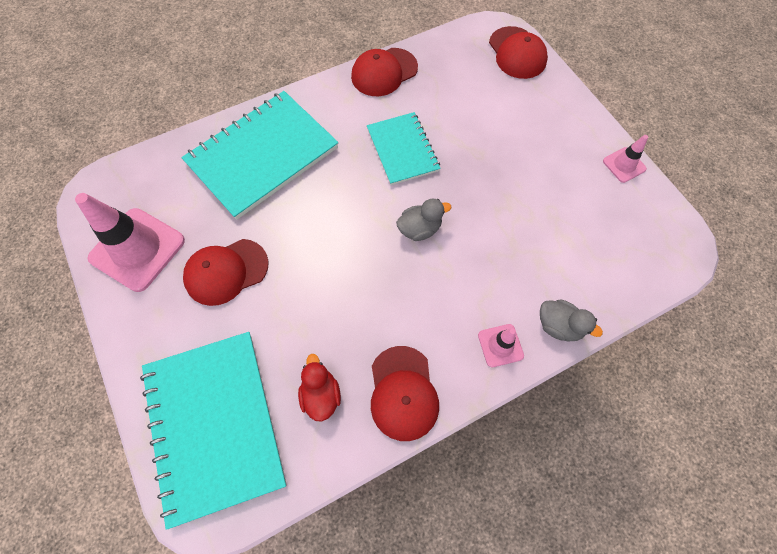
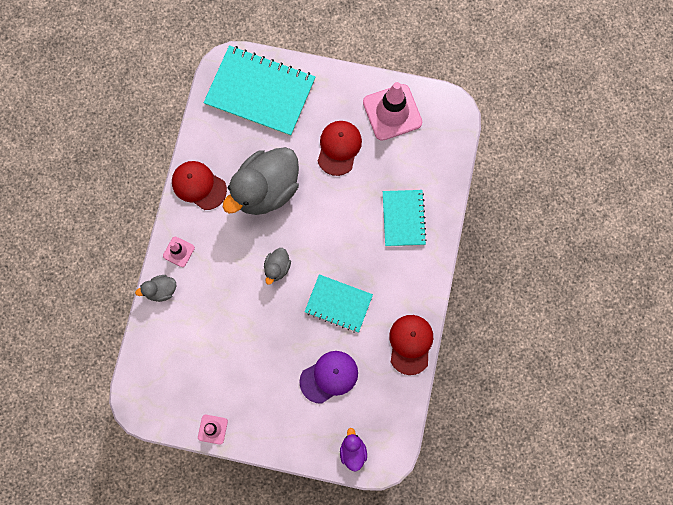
camera: 130 degrees right, 10 degrees up
(262, 155) = (403, 218): turquoise notebook -> turquoise notebook, size x0.58
(321, 394) = (232, 148): red duck -> none
(342, 309) = (266, 190): none -> grey duck
(476, 110) = (329, 377): none -> purple cap
(517, 53) = (352, 451): red cap -> purple duck

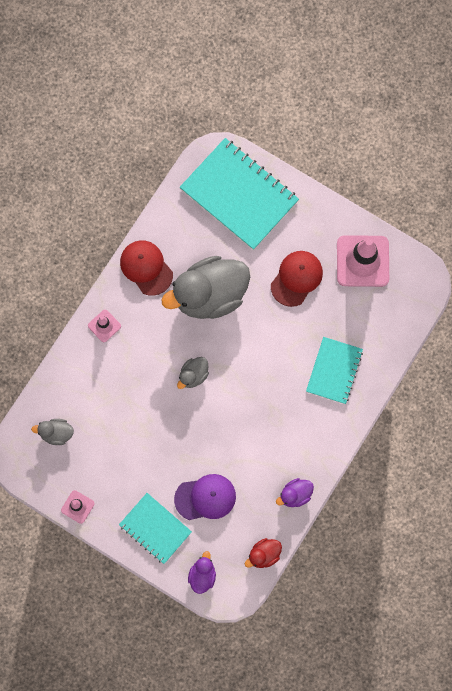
camera: 20 degrees right, 0 degrees up
(161, 290) = (75, 357): grey duck -> grey duck (56, 433)
(338, 304) = (240, 431): turquoise notebook -> turquoise notebook (155, 528)
(402, 410) = (264, 555): none -> red duck
(410, 344) = (295, 495): red cap -> purple duck

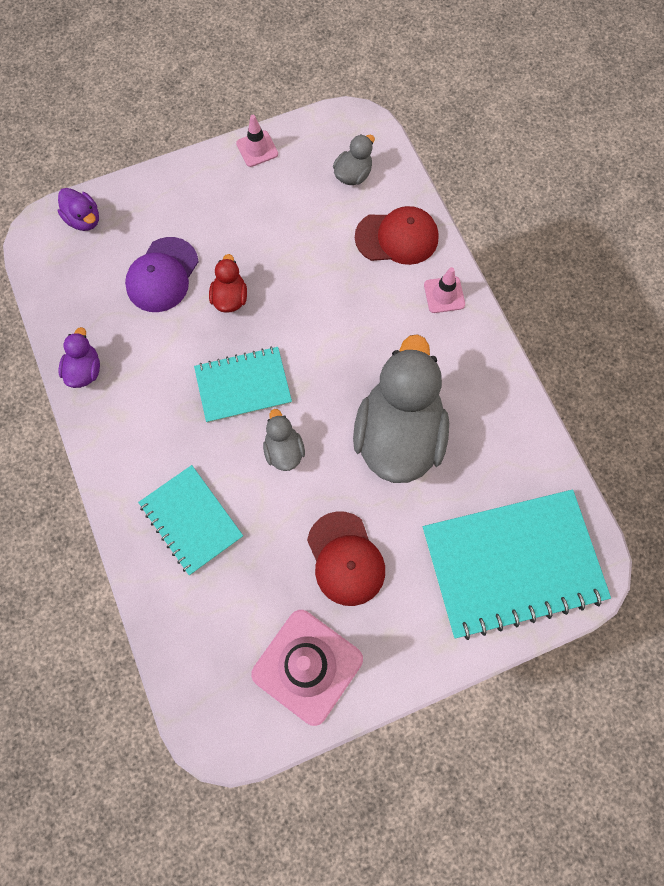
camera: 125 degrees right, 5 degrees down
(146, 268) = (486, 385): red cap -> red cap (397, 237)
(155, 528) = (172, 206): turquoise notebook -> turquoise notebook (243, 386)
(193, 375) = (312, 352): grey duck -> grey duck (284, 450)
(264, 555) = (50, 293): red duck -> red duck (230, 298)

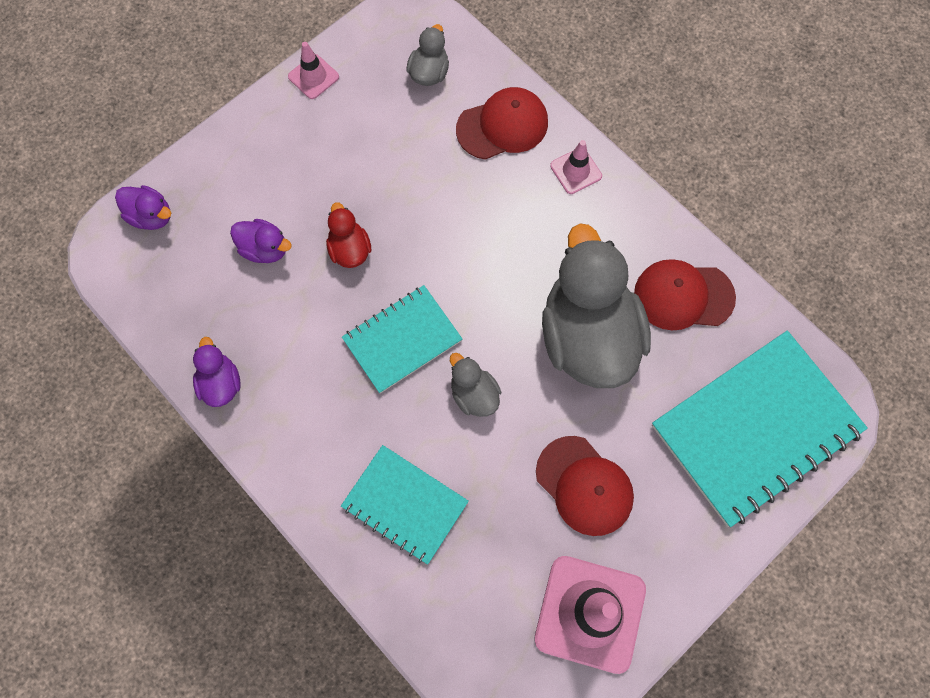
camera: 20 degrees left, 0 degrees up
(162, 275) = (265, 249): purple cap -> purple duck
(494, 430) = (683, 296): none -> red cap

